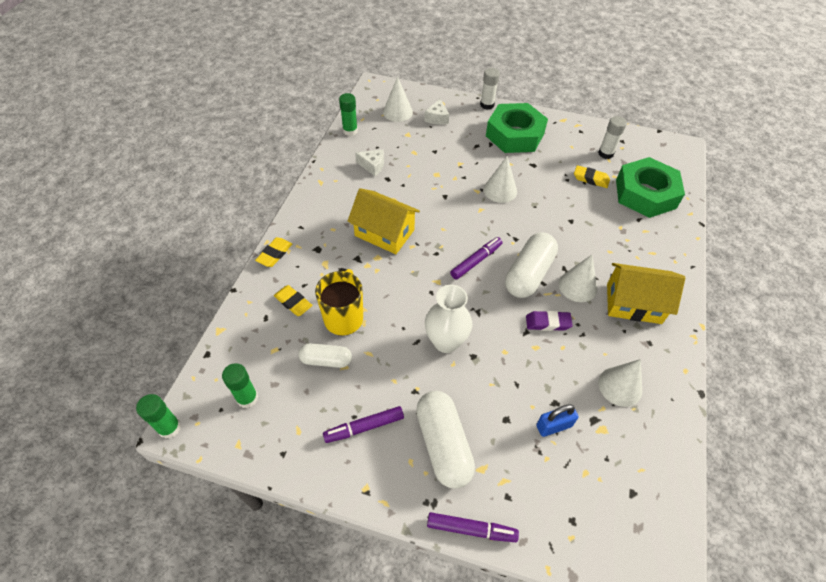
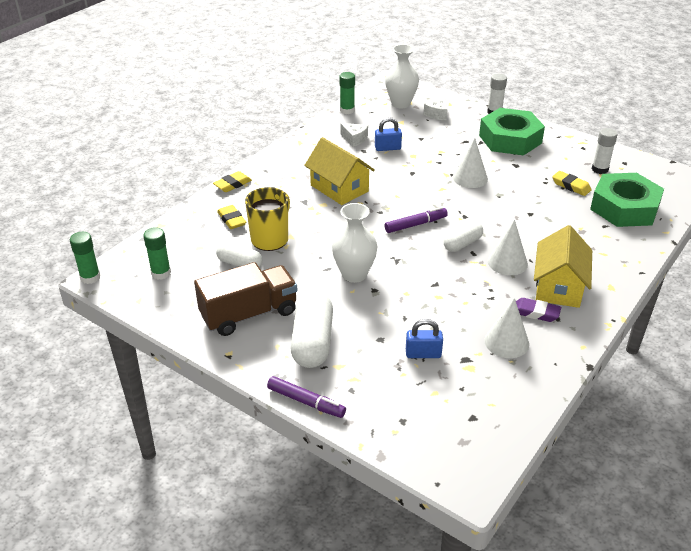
camera: 20 degrees right, 15 degrees down
(364, 427) = (249, 314): purple marker -> brown truck
(397, 112) = (400, 104): white cone -> white vase
(409, 170) = (387, 148): none -> blue padlock
(528, 274) = (462, 244): white capsule -> white capsule, size x0.59
(548, 323) = (460, 282): purple eraser -> purple eraser (535, 313)
(633, 303) = (558, 286): yellow house -> yellow house turned 75 degrees clockwise

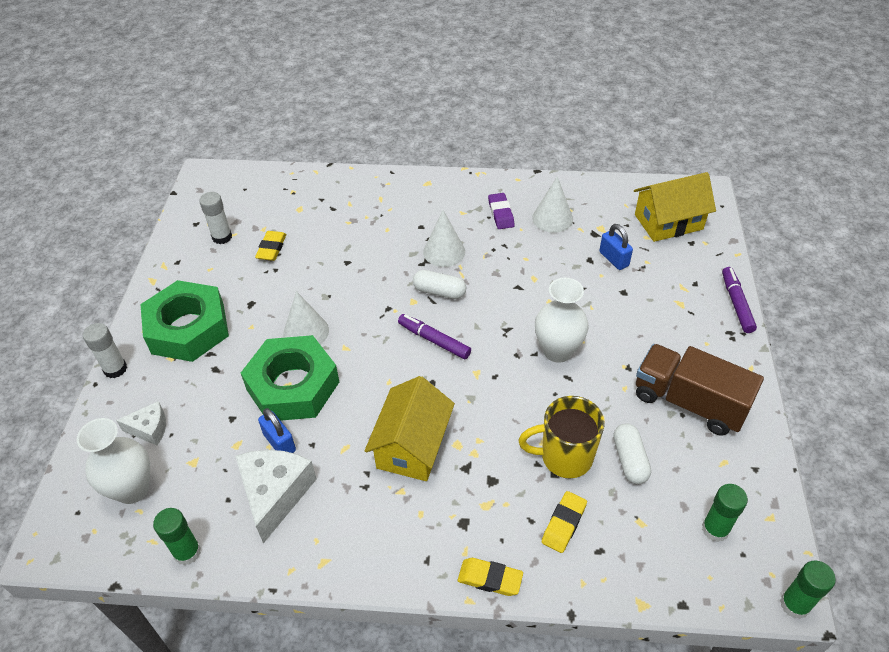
camera: 120 degrees left, 10 degrees up
(312, 342) = (673, 334): white capsule -> none
(354, 139) = (275, 494): white cheese -> white cheese, size x1.78
(558, 286) = (453, 211): yellow house -> yellow house (668, 222)
(624, 208) = (290, 203): green nut -> green nut (293, 386)

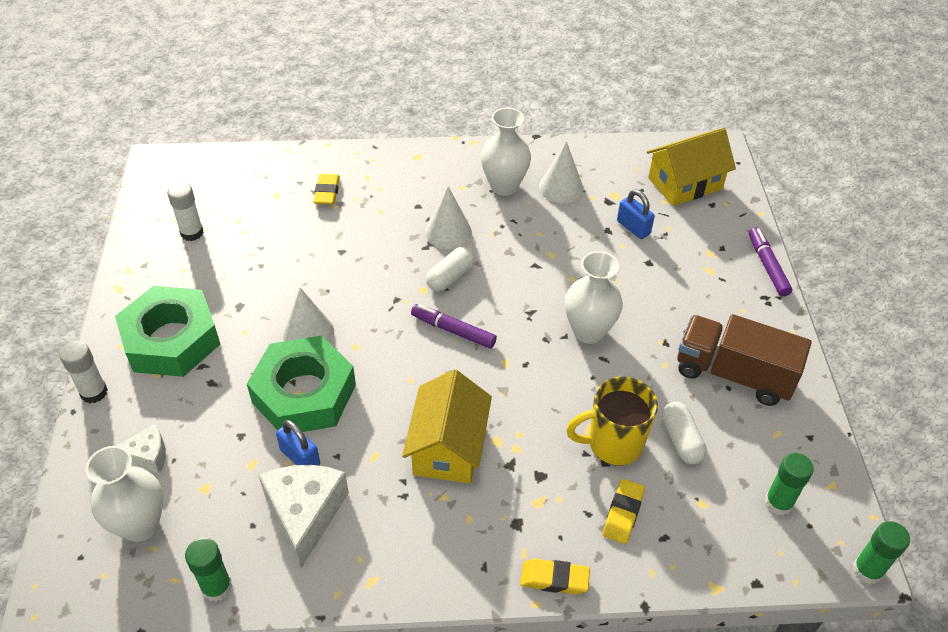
camera: 10 degrees left, 0 degrees up
(271, 248) = (252, 242): yellow eraser -> yellow eraser (327, 192)
(439, 292) = (450, 277): white capsule -> white capsule turned 60 degrees counterclockwise
(501, 214) = (504, 186): purple eraser -> white vase

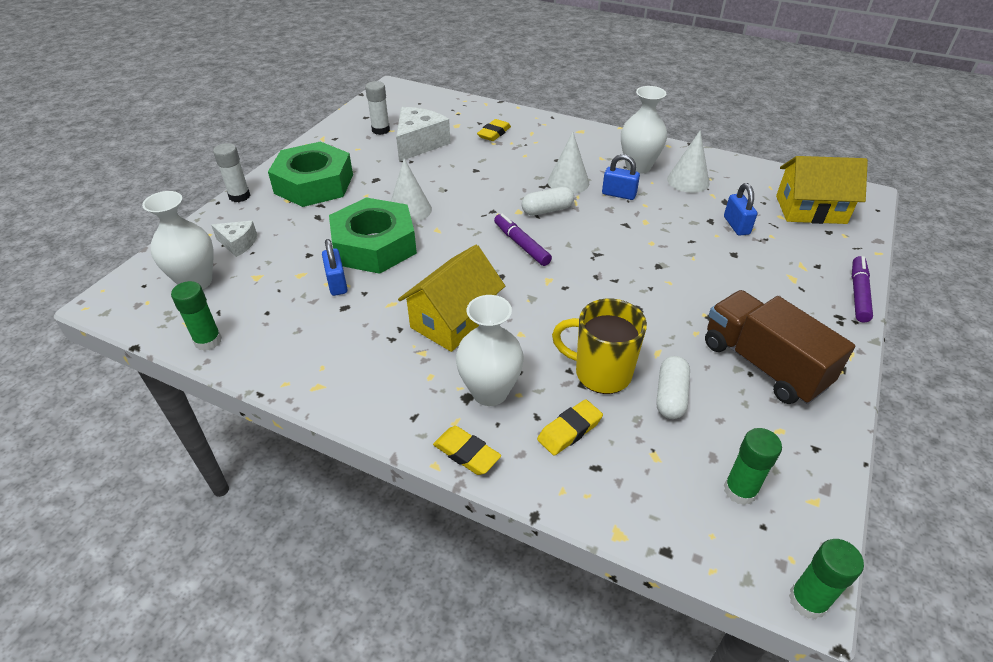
camera: 30 degrees right, 5 degrees down
(305, 514) = (308, 321): white cheese -> white cheese (419, 144)
(507, 229) = (619, 194): none -> blue padlock
(588, 331) = (639, 284): white vase -> white vase (490, 392)

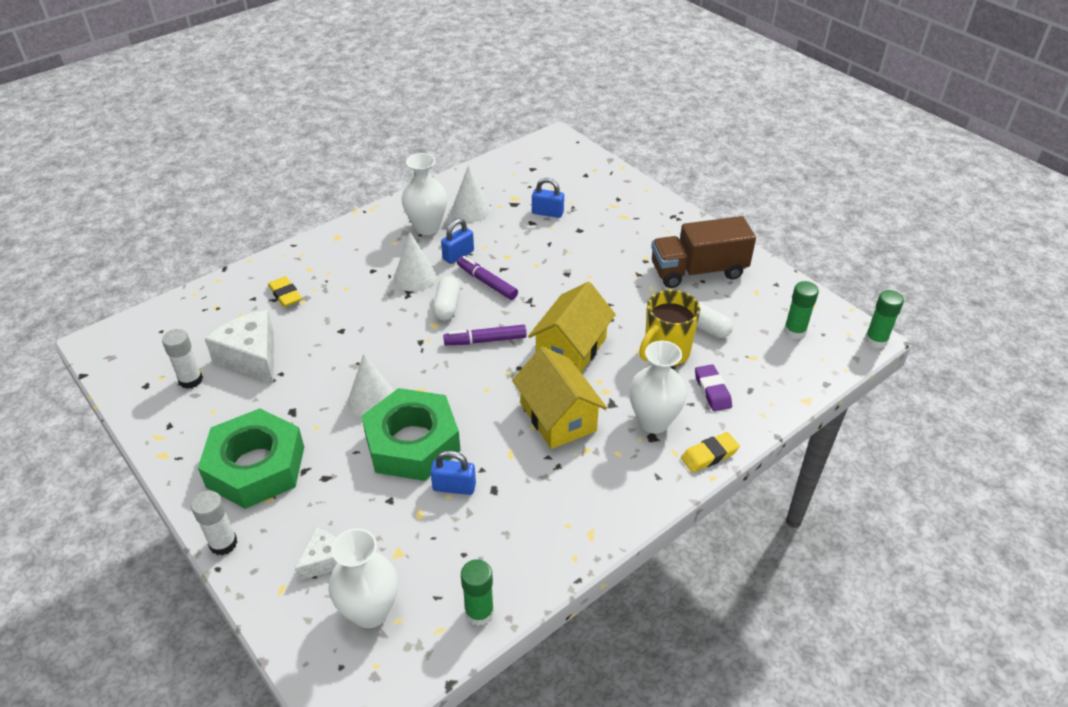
camera: 65 degrees left, 0 degrees up
(569, 430) = (712, 391): yellow eraser -> purple eraser
(810, 210) = (555, 170): yellow house -> yellow house (571, 348)
(858, 294) = (657, 197): purple marker -> purple marker (487, 282)

